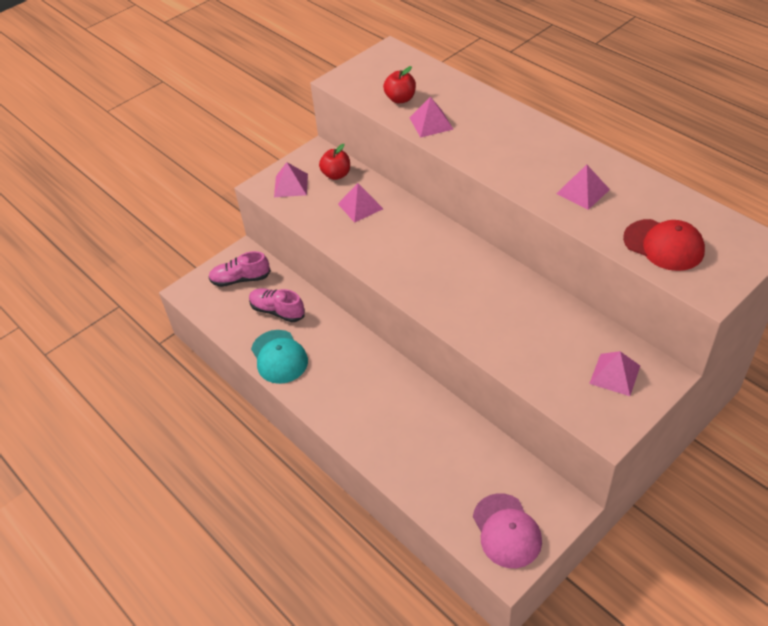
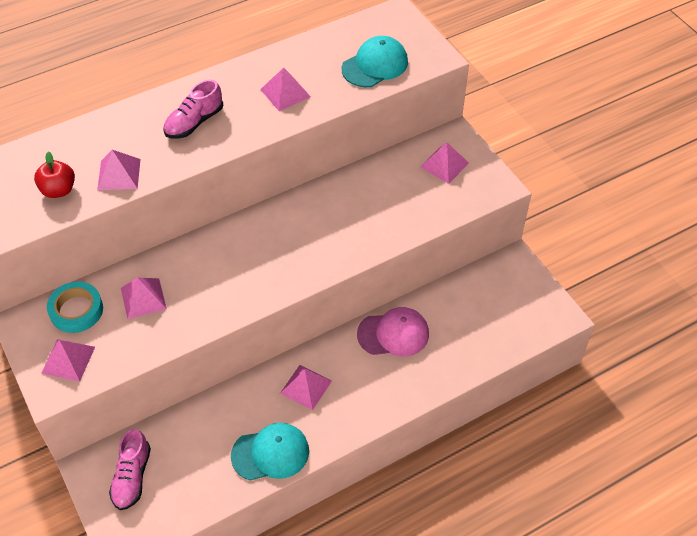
camera: 80 degrees left, 5 degrees up
(277, 311) = (202, 444): pink shoe -> pink shoe (194, 122)
(336, 175) = (76, 310): red apple -> turquoise tape
(350, 363) = (306, 387): none -> pink pyramid
(506, 531) = (527, 307): pink cap -> pink cap (393, 334)
(663, 245) = (375, 65): red cap -> turquoise cap

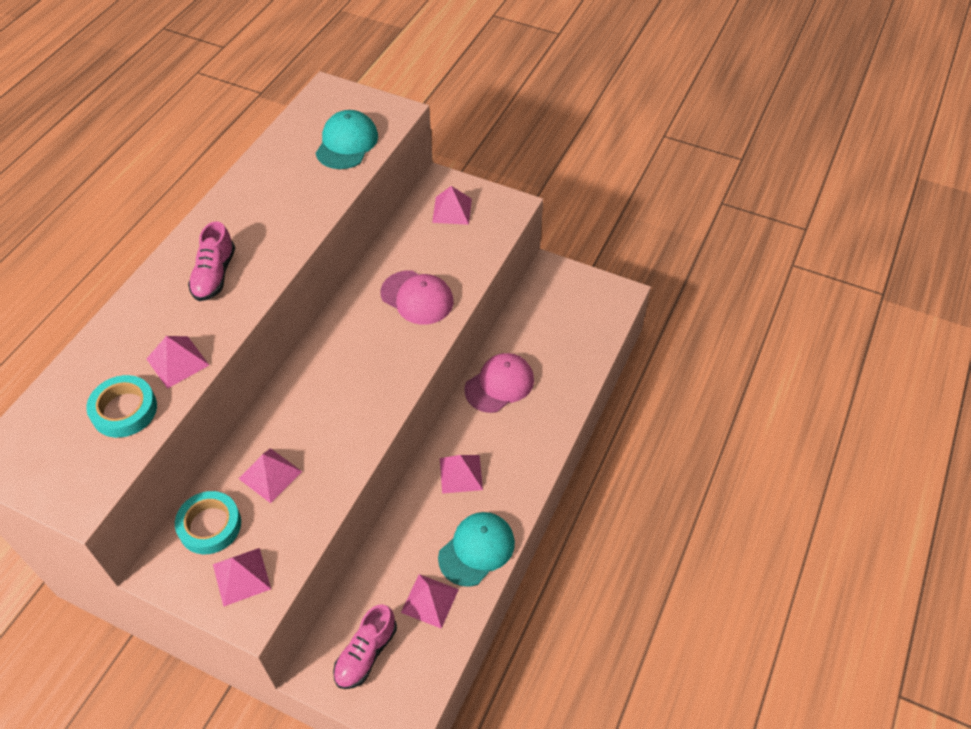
camera: 35 degrees left, 0 degrees up
(58, 190) = (124, 410): red apple -> turquoise tape
(132, 477) = (366, 653): pink shoe -> pink shoe turned 60 degrees clockwise
(285, 93) = (282, 206): pink pyramid -> pink pyramid (429, 600)
(357, 222) = (417, 297): none -> pink cap

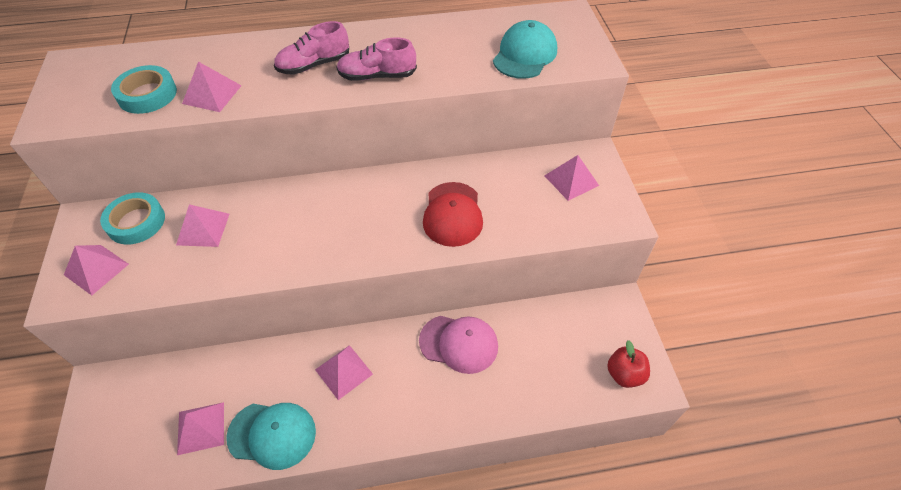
camera: 55 degrees right, 0 degrees up
(347, 143) = (525, 54): turquoise cap -> turquoise cap turned 45 degrees counterclockwise
(366, 653) = (128, 410): pink shoe -> pink shoe (377, 76)
(417, 297) = (452, 214): pink cap -> red cap
(602, 304) = (624, 374): none -> red apple

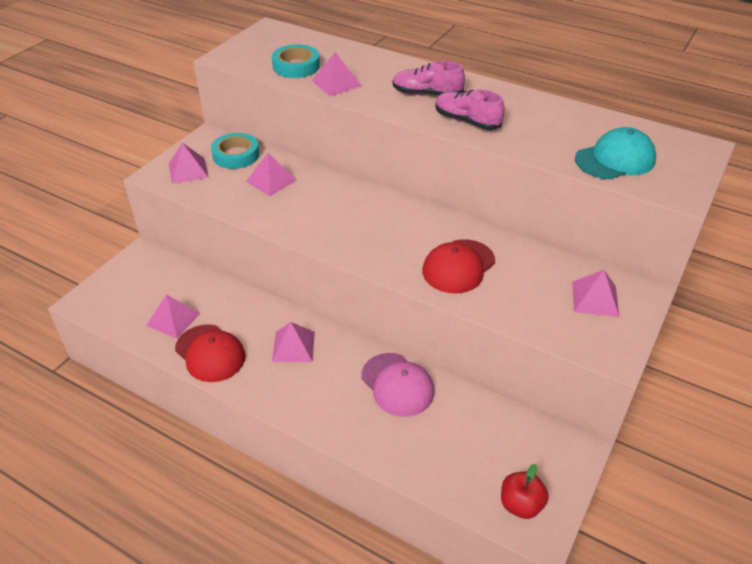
camera: 40 degrees right, 10 degrees down
(272, 434) = (210, 353): turquoise cap -> red cap

